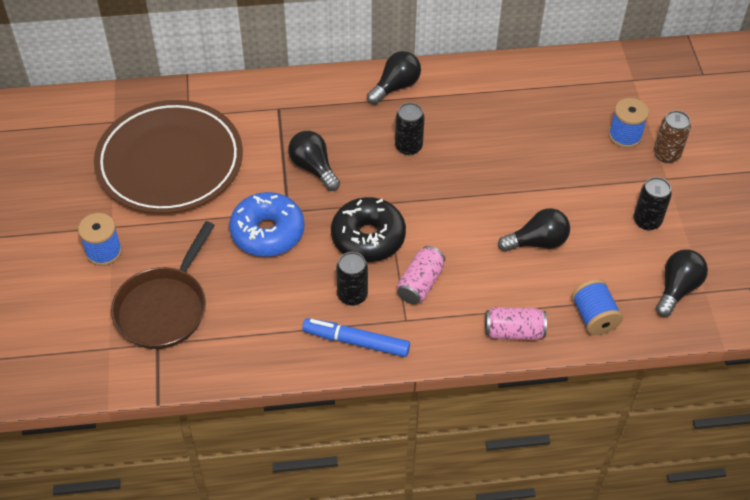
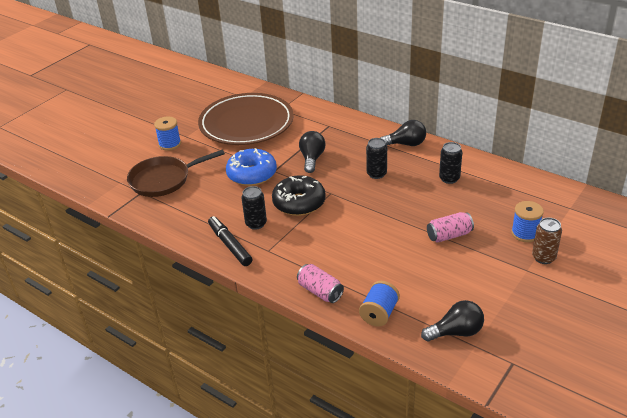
camera: 45 degrees right, 15 degrees down
(356, 341) = (230, 245): blue marker -> black marker
(420, 283) = (298, 238): pink can -> pink can (449, 235)
(537, 242) = (393, 256): black light bulb -> none
(647, 221) = (482, 285): black can -> black can (449, 178)

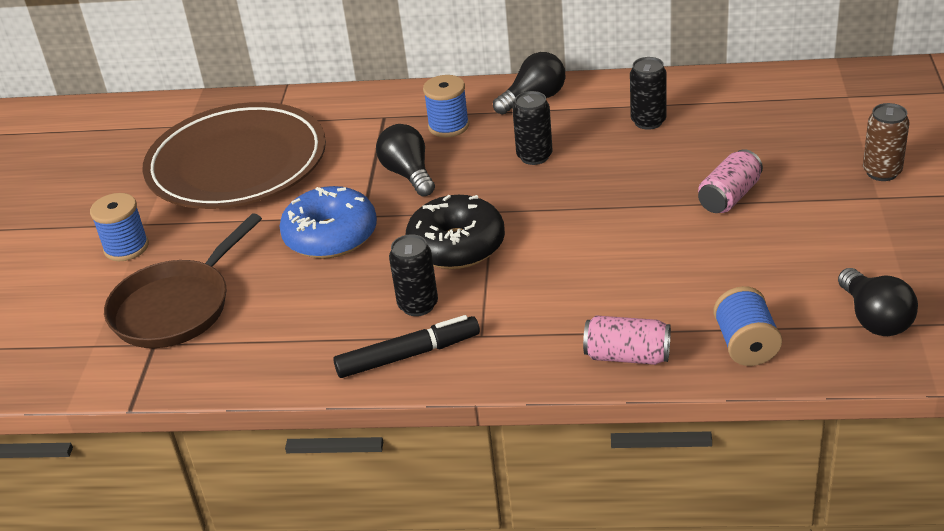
camera: 30 degrees left, 0 degrees up
(230, 245) = (408, 355): black marker -> black marker turned 135 degrees clockwise
(456, 332) = (874, 319): black light bulb -> black light bulb turned 120 degrees clockwise
(525, 233) = (826, 152): blue spool -> blue spool (448, 126)

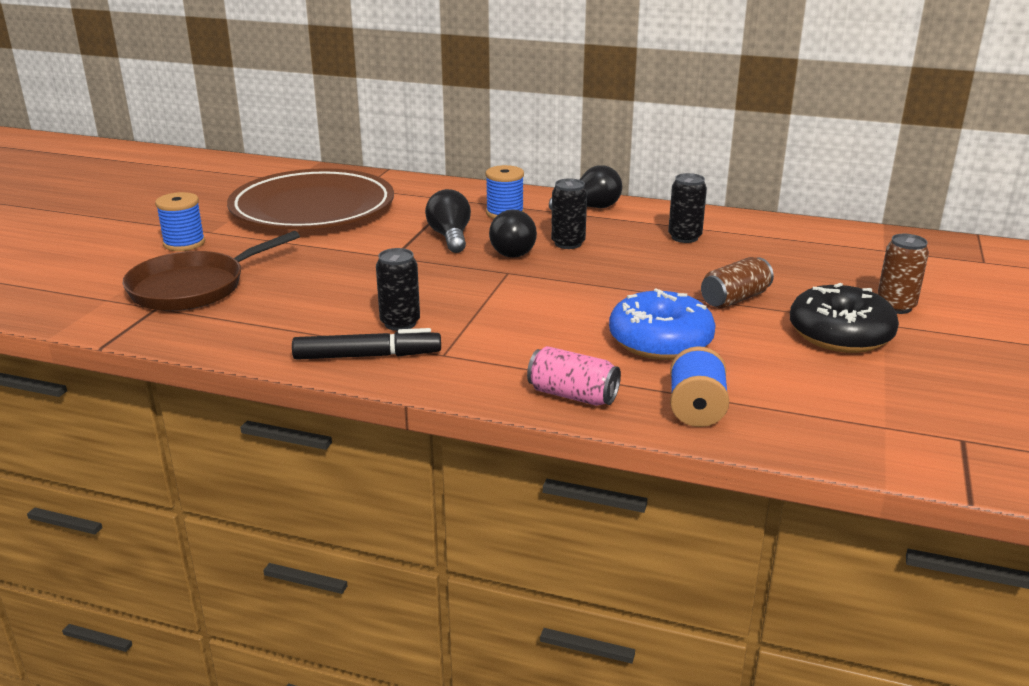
camera: 10 degrees right, 10 degrees down
(331, 236) = (357, 264): blue donut -> blue donut (660, 341)
(456, 245) = (461, 289): black donut -> black donut (840, 334)
(729, 197) = (735, 299): pink can -> brown can
(874, 319) = (841, 414): black light bulb -> black light bulb (512, 250)

